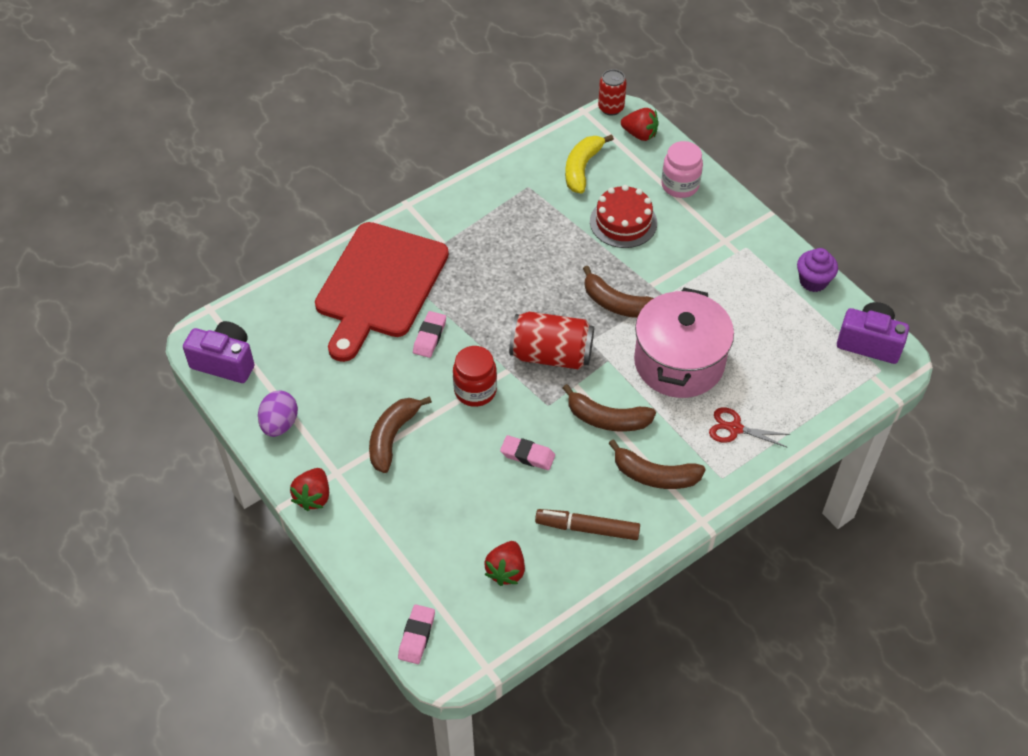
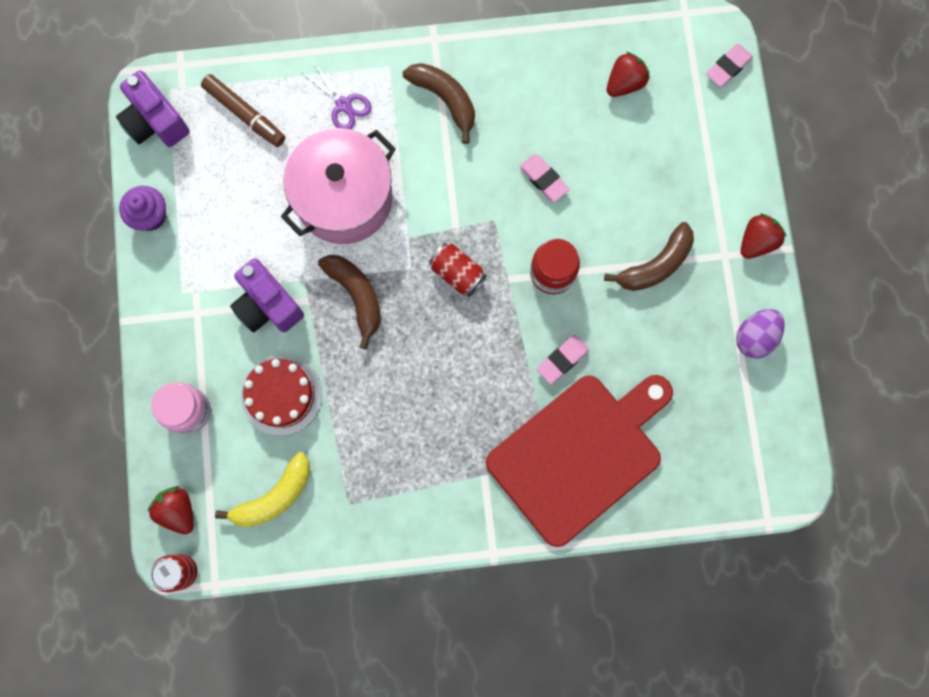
camera: 150 degrees left, 25 degrees up
(225, 362) = (778, 442): purple camera -> purple camera (268, 305)
(551, 354) = (457, 273): red can -> red can, size x0.61
(587, 528) = (534, 83): brown marker -> brown marker (245, 114)
(607, 419) = (450, 176): brown banana -> none
(735, 428) = (343, 105): red scissors -> purple scissors

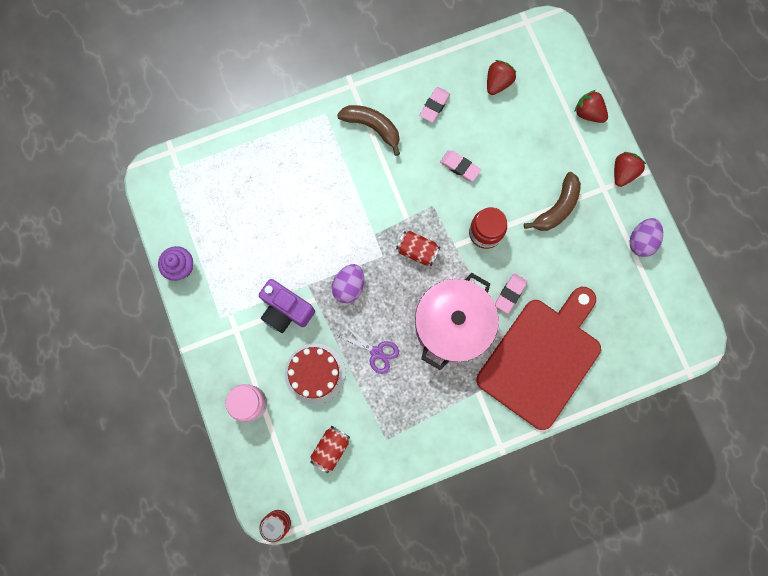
camera: 15 degrees left, 0 degrees up
(155, 122) = (165, 197): purple camera -> none
(178, 510) = (263, 478): red strawberry -> red strawberry (588, 113)
(245, 114) = (229, 175): brown marker -> none
(274, 496) = (331, 449): yellow banana -> red can
(343, 105) = (300, 150): purple scissors -> purple scissors (376, 352)
(344, 198) = (320, 218): pink pot -> pink pot (452, 325)
(356, 296) = (349, 286): brown banana -> purple egg
(728, 67) = (567, 53): pink eraser -> pink eraser (434, 106)

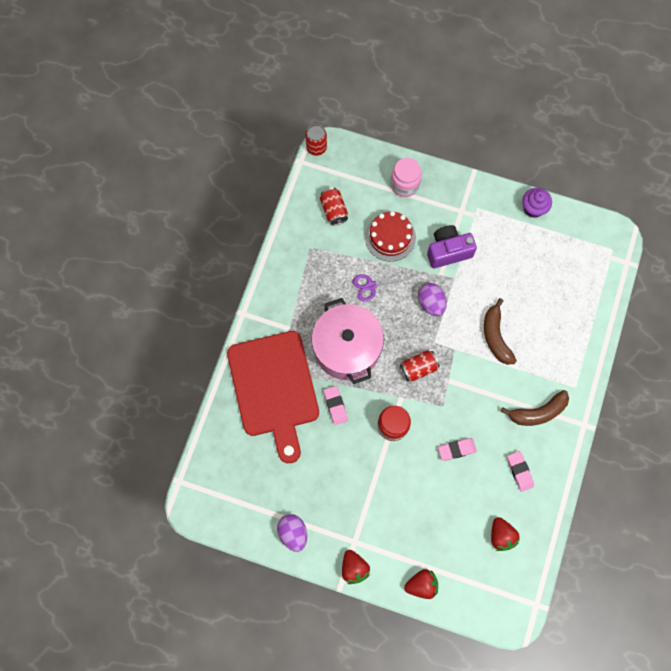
camera: 130 degrees right, 5 degrees down
(557, 208) = (368, 493): brown banana -> brown banana (495, 336)

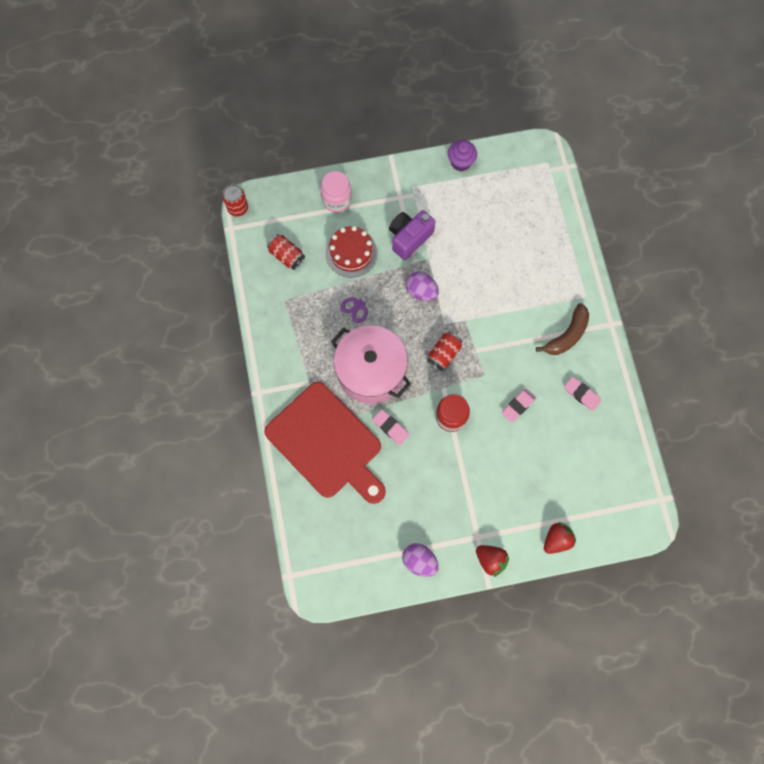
camera: 30 degrees left, 0 degrees up
(495, 336) = (493, 290): brown banana -> none
(501, 535) = (598, 458): red strawberry -> none

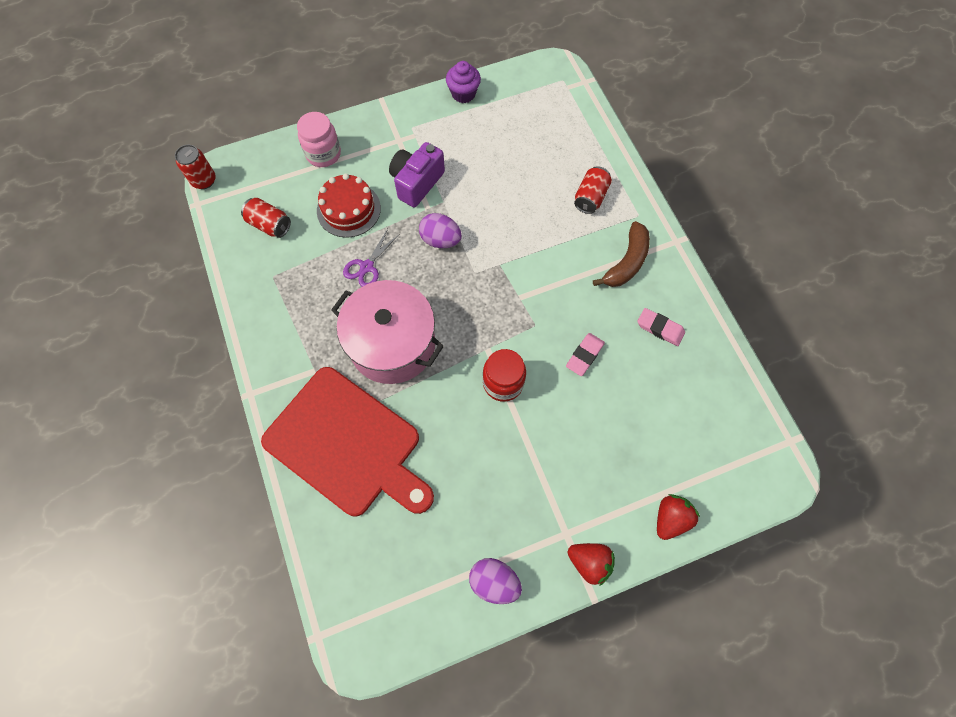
camera: 10 degrees left, 5 degrees down
(390, 428) = (428, 410): pink eraser -> none
(443, 354) = (480, 308): red can -> red can (590, 197)

